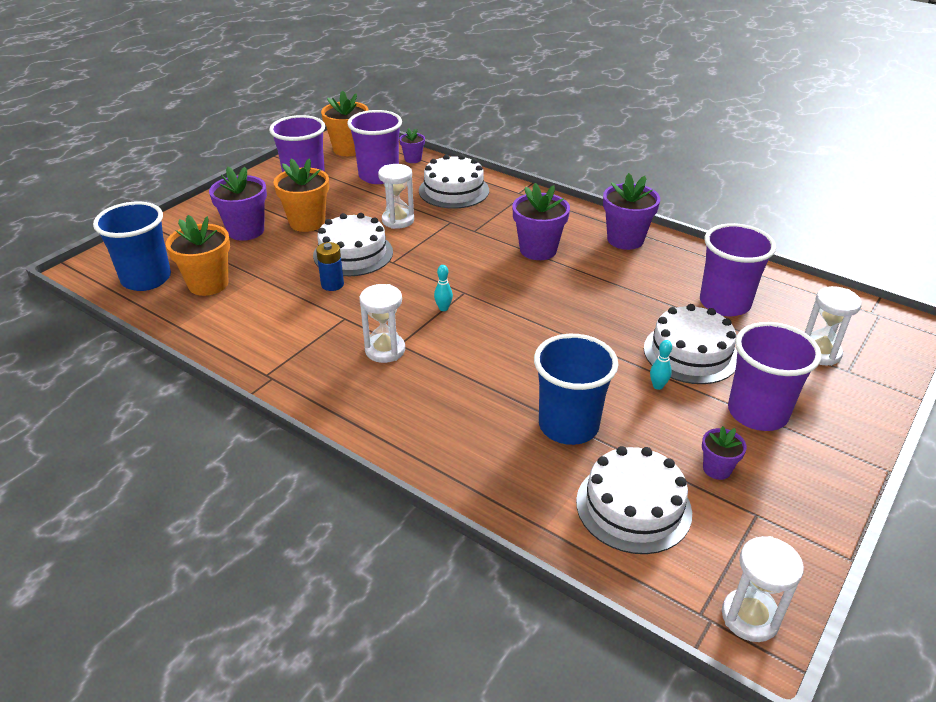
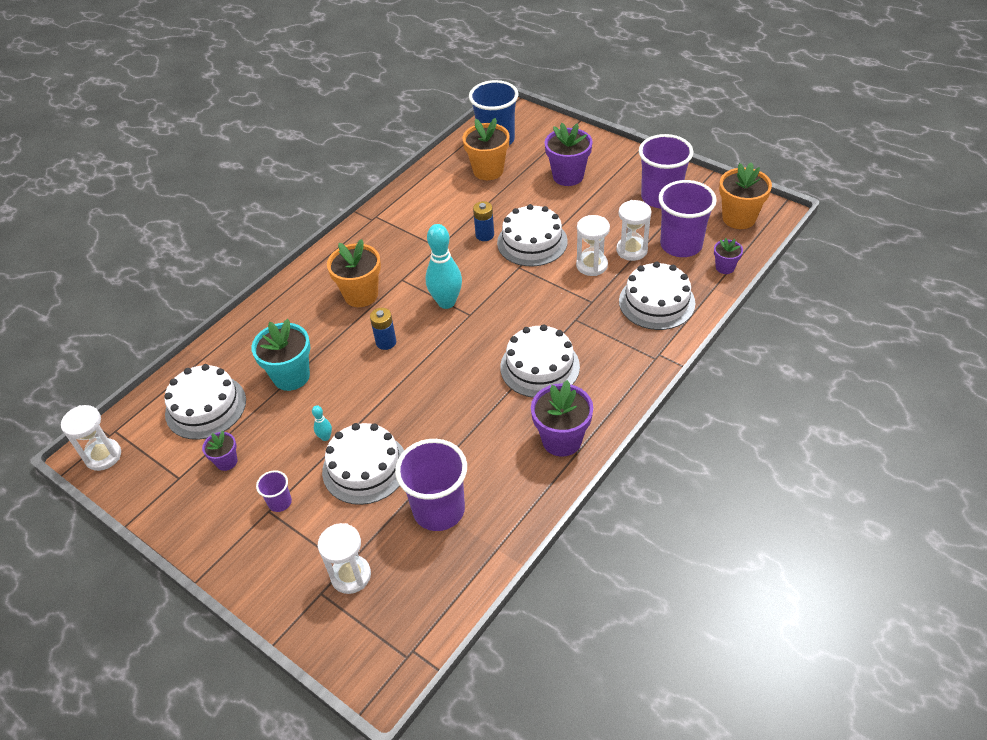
camera: 95 degrees right, 10 degrees up
(307, 222) = (584, 208): orange flower pot -> orange flower pot (361, 295)
(385, 350) = (395, 272): white hourglass -> white hourglass (631, 250)
(443, 308) = (446, 302): turquoise bowling pin -> turquoise bowling pin, size x2.27
(507, 350) = (386, 342): none -> blue battery
(538, 250) = (539, 367): purple flower pot -> white cake
(568, 426) = (291, 376): blue cup -> turquoise flower pot
(757, 413) = (280, 502): purple cup -> purple cup, size x0.47

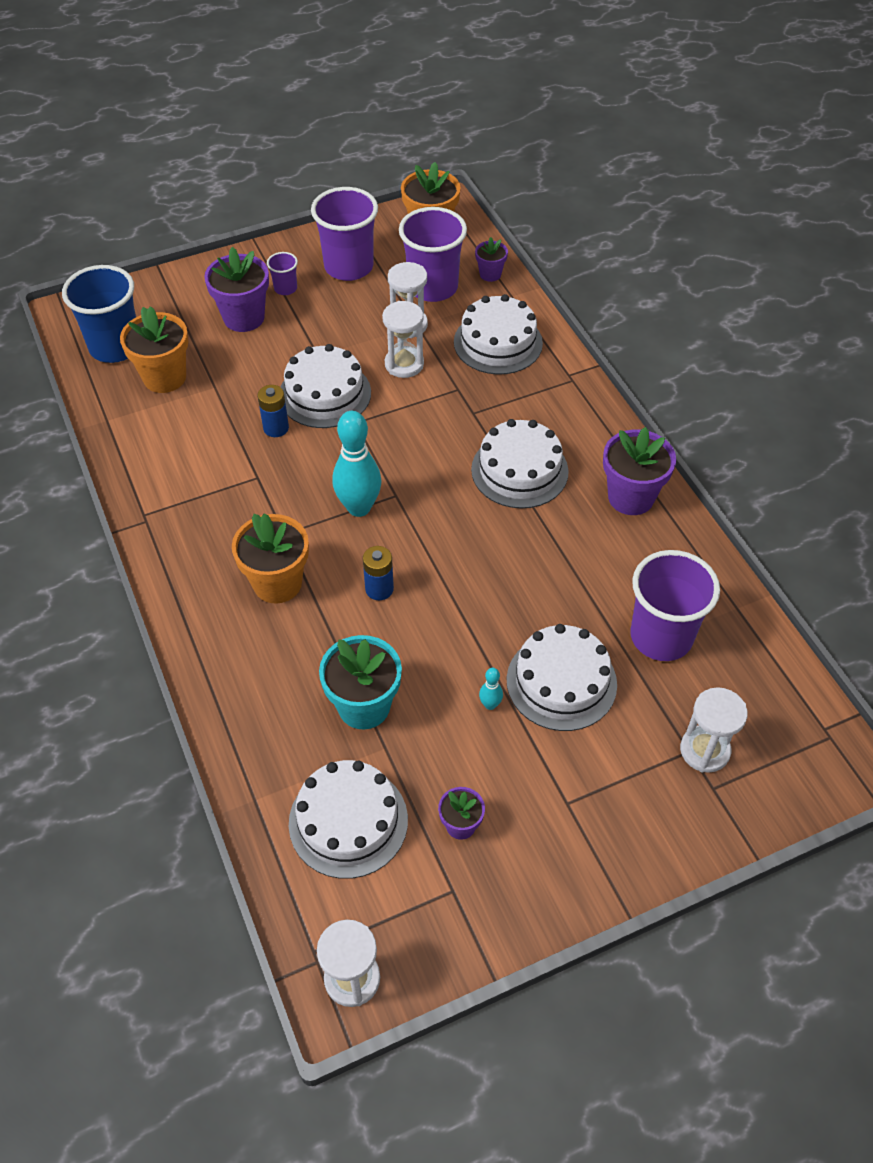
camera: 65 degrees left, 5 degrees up
(280, 502) = (561, 786): purple cup -> purple cup (285, 288)

